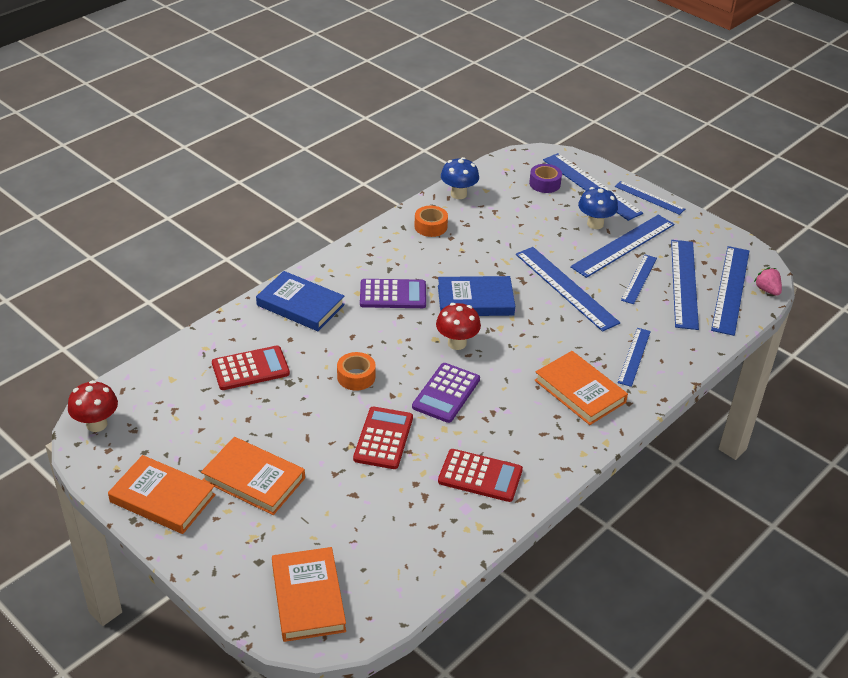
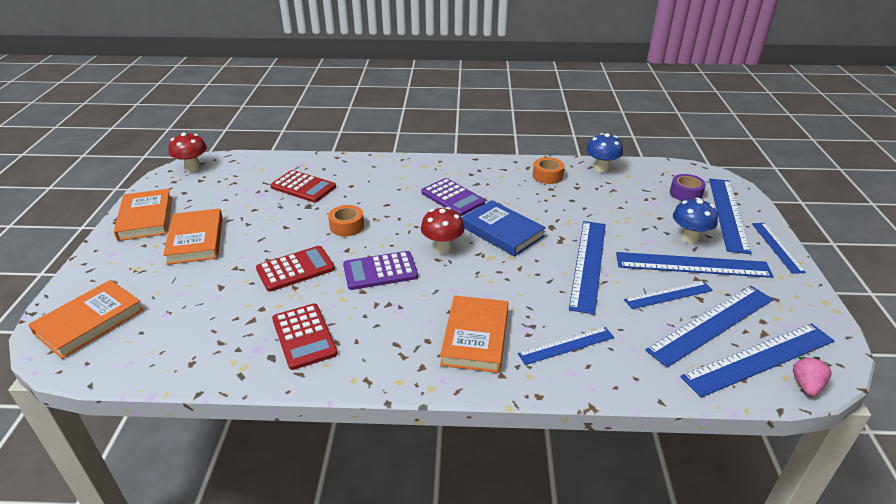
camera: 50 degrees right, 5 degrees down
(300, 305) = (389, 173): blue book -> none

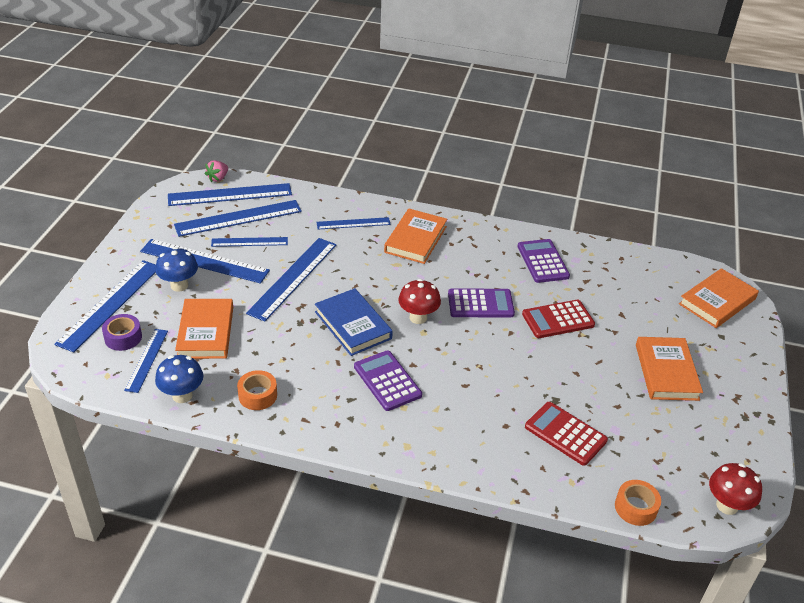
camera: 170 degrees left, 5 degrees up
(145, 218) = (738, 414): orange book -> orange book (206, 332)
(304, 336) = (543, 261): red calculator -> purple calculator
(347, 226) = (511, 361): orange tape -> orange tape (635, 507)
(777, 247) = (111, 263): blue ruler -> blue ruler (147, 360)

